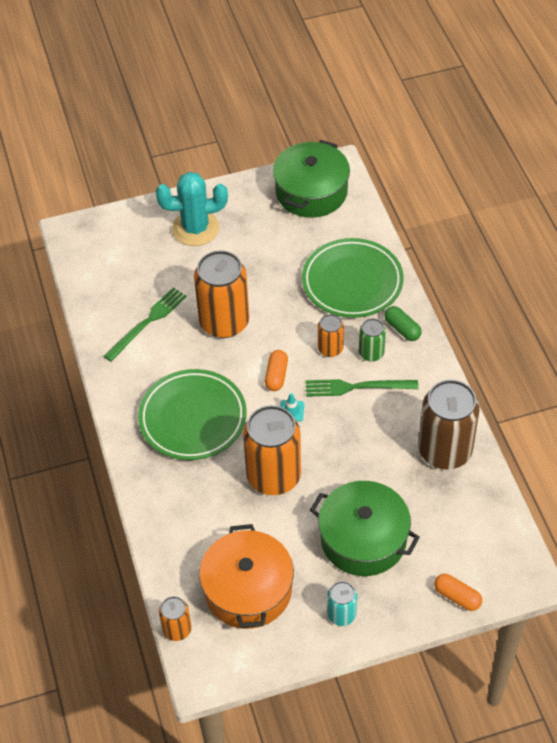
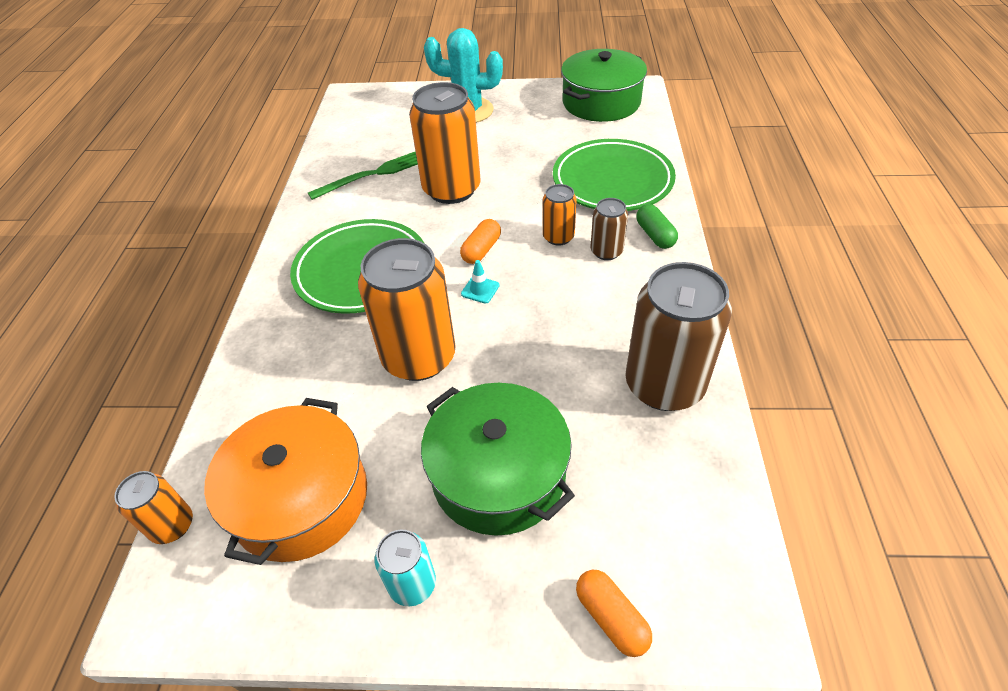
camera: 20 degrees right, 5 degrees down
(357, 387) = (573, 283): green fork -> none
(371, 353) = (606, 251): green can -> brown can

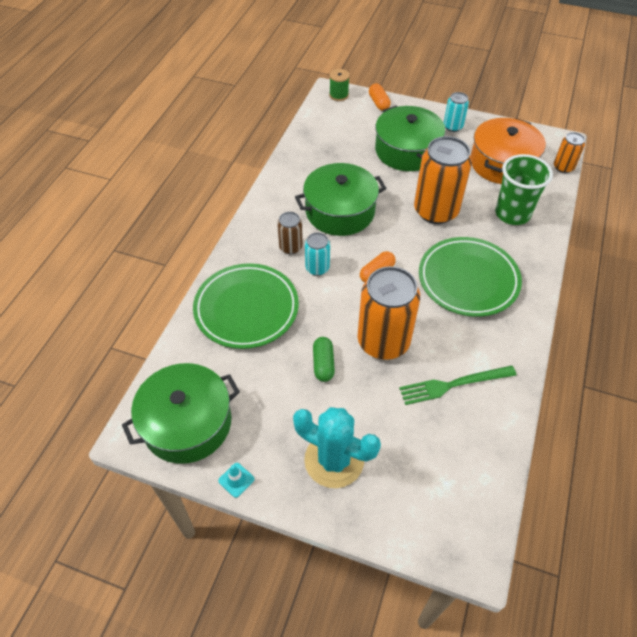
camera: 165 degrees left, 5 degrees up
(292, 386) = (512, 214): none -> green cup
(480, 290) = (387, 243): turquoise traffic cone -> turquoise traffic cone (236, 480)
(558, 237) = (317, 268): orange can -> turquoise can
(567, 316) = (340, 211): none -> green pot
(655, 235) = (250, 250): green capsule -> green capsule (323, 364)
(664, 385) = (308, 165): brown can -> none
(722, 616) = (339, 95): none -> green spool

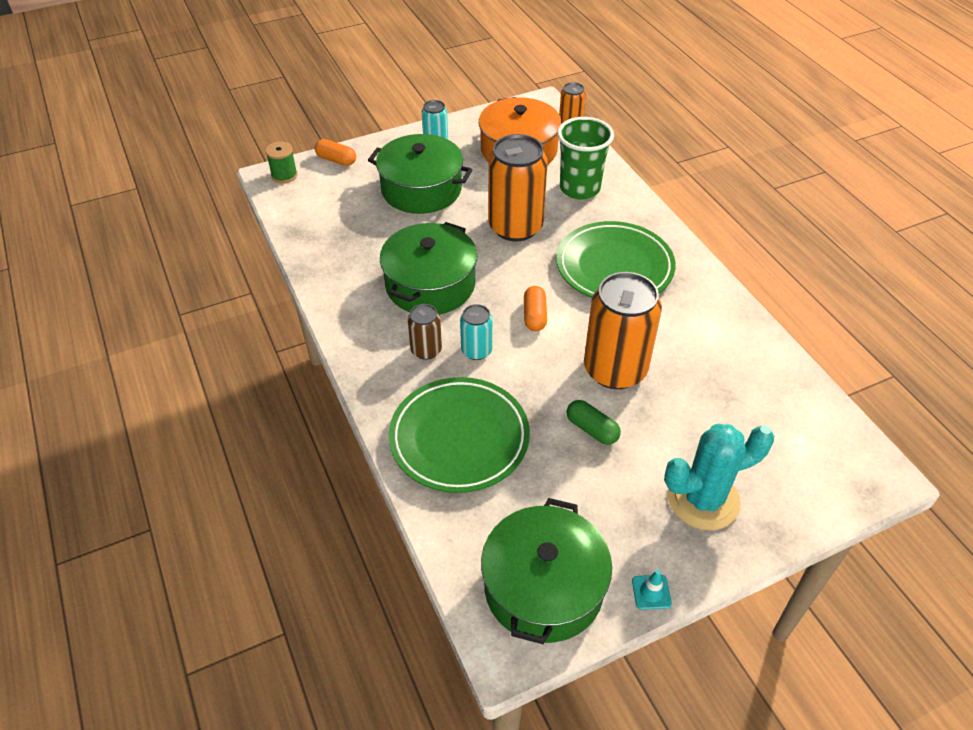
camera: 45 degrees left, 5 degrees down
(453, 385) = (710, 360): green fork -> none

